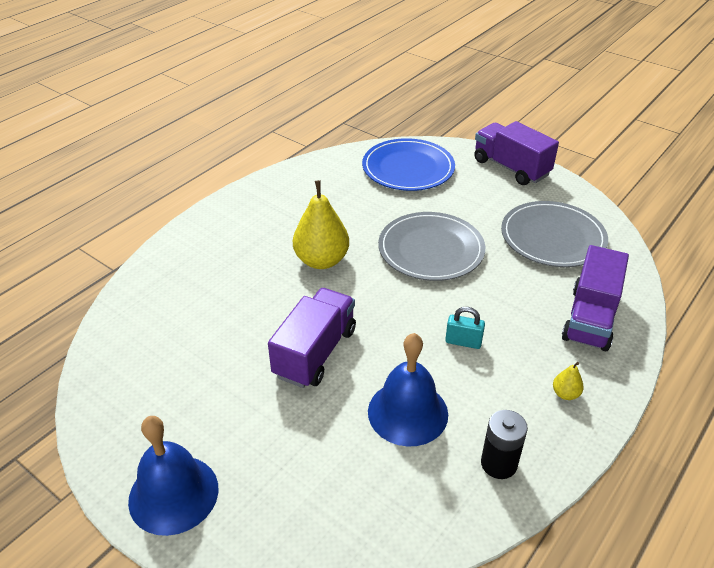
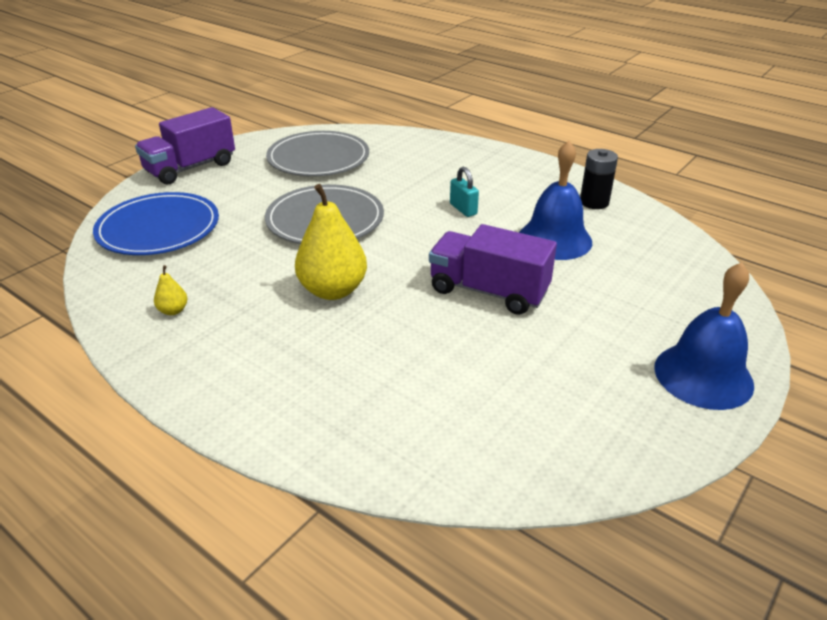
camera: 90 degrees left, 5 degrees down
(463, 342) = (463, 209): turquoise padlock -> turquoise padlock turned 45 degrees counterclockwise
(565, 394) = (516, 171): yellow pear -> yellow pear (173, 311)
(590, 318) = (429, 154): purple truck -> none

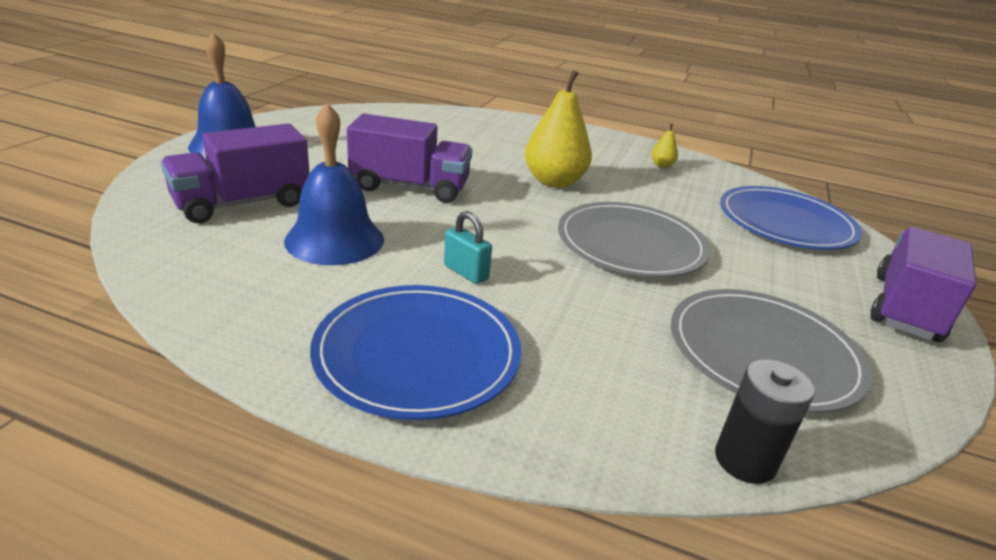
camera: 160 degrees right, 5 degrees down
(503, 173) = (417, 354): none -> blue plate
(594, 202) = (256, 302): black battery -> black battery (745, 460)
(640, 279) = (242, 203): none -> purple truck

